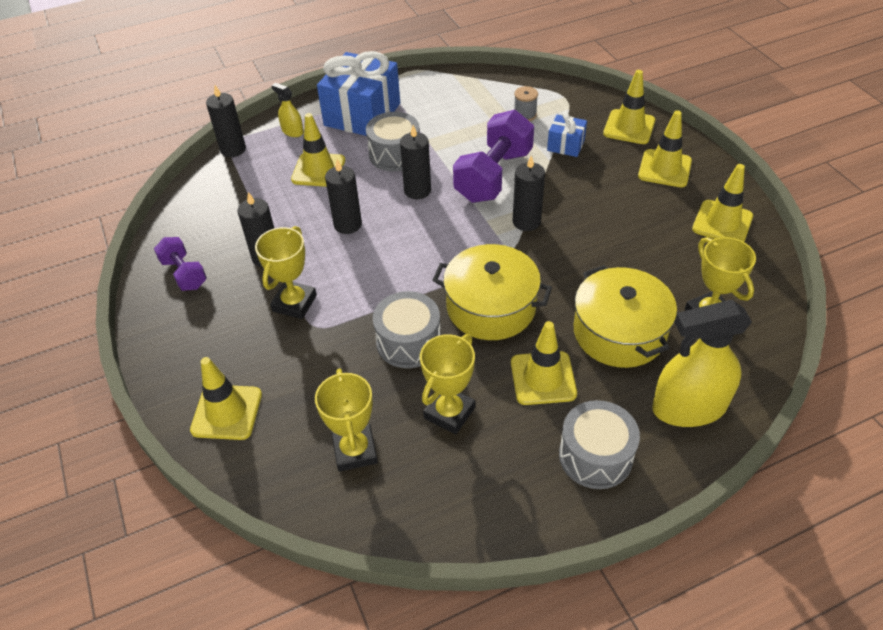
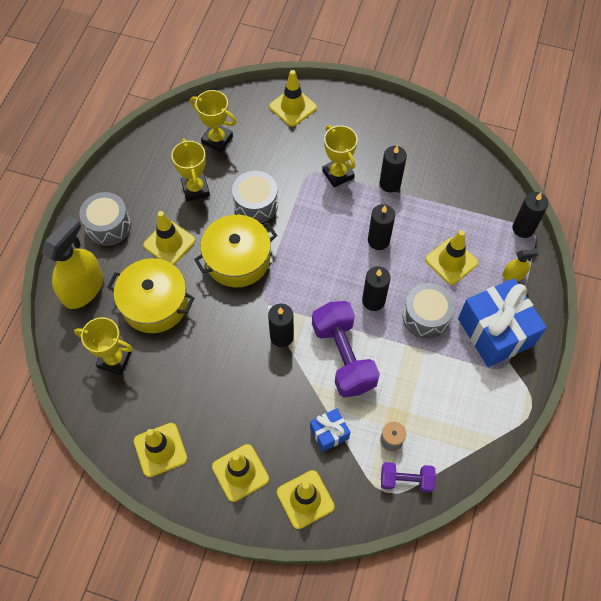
camera: 130 degrees right, 15 degrees up
(184, 274) = (414, 140): purple dumbbell -> purple dumbbell (406, 480)

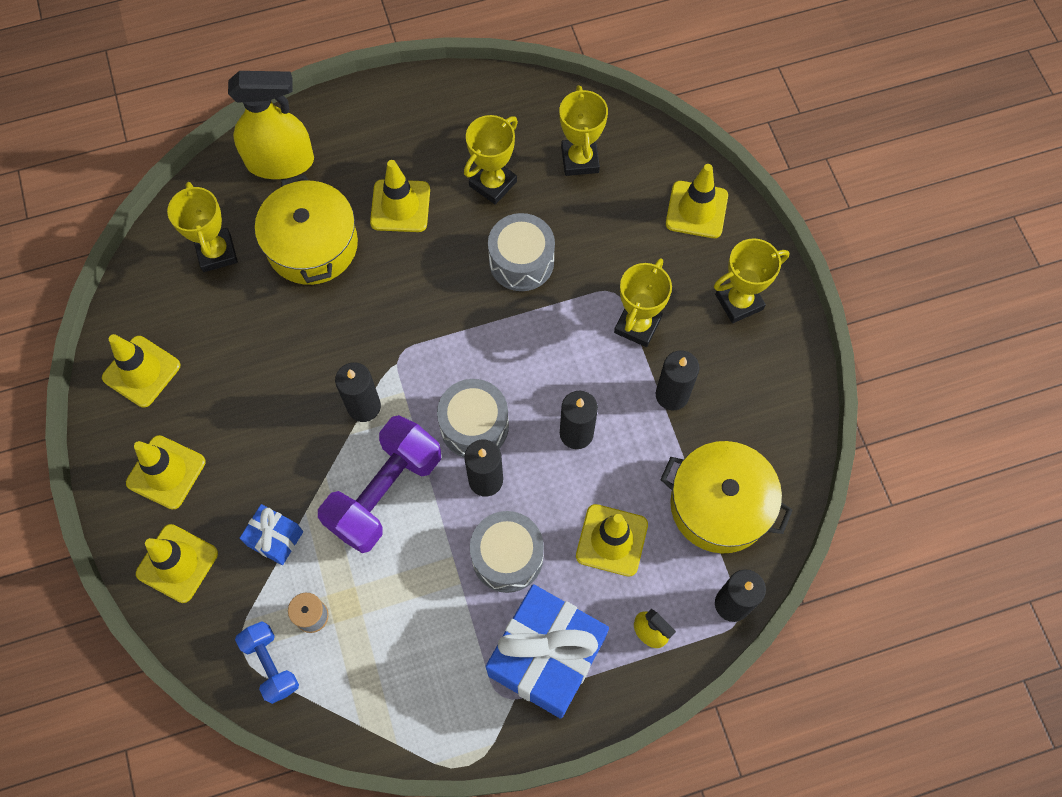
camera: 55 degrees right, 5 degrees up
(108, 226) = (376, 130): grey drum -> grey drum (474, 426)
(237, 259) = (431, 292): yellow pot -> yellow pot (719, 505)
(360, 122) = (739, 302): none -> yellow trophy
(406, 480) = (271, 664): purple dumbbell -> blue dumbbell

